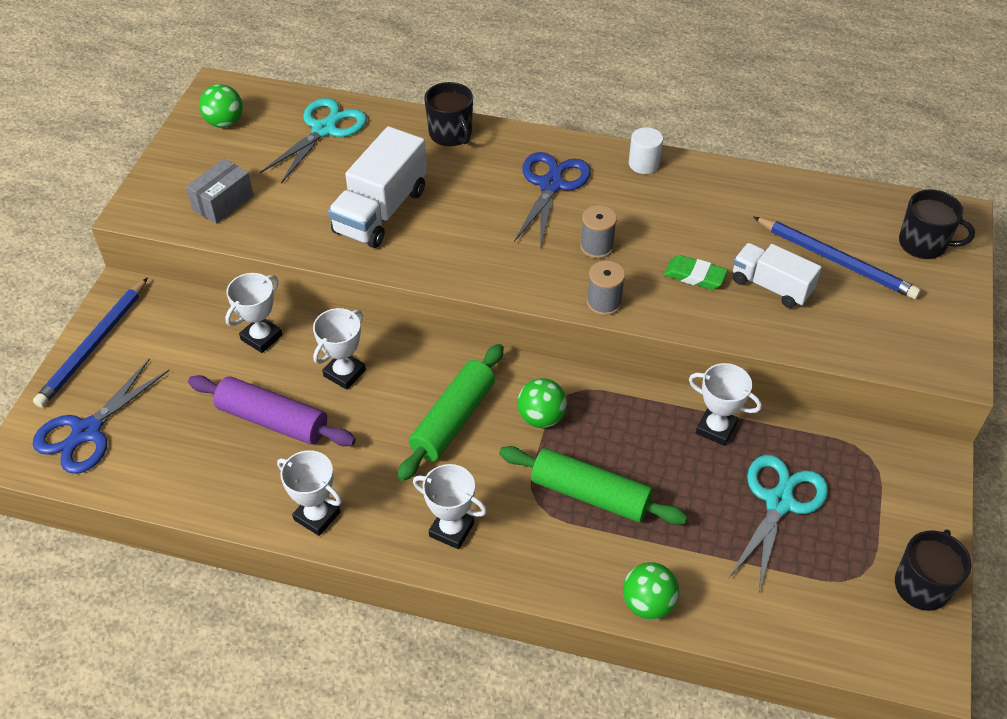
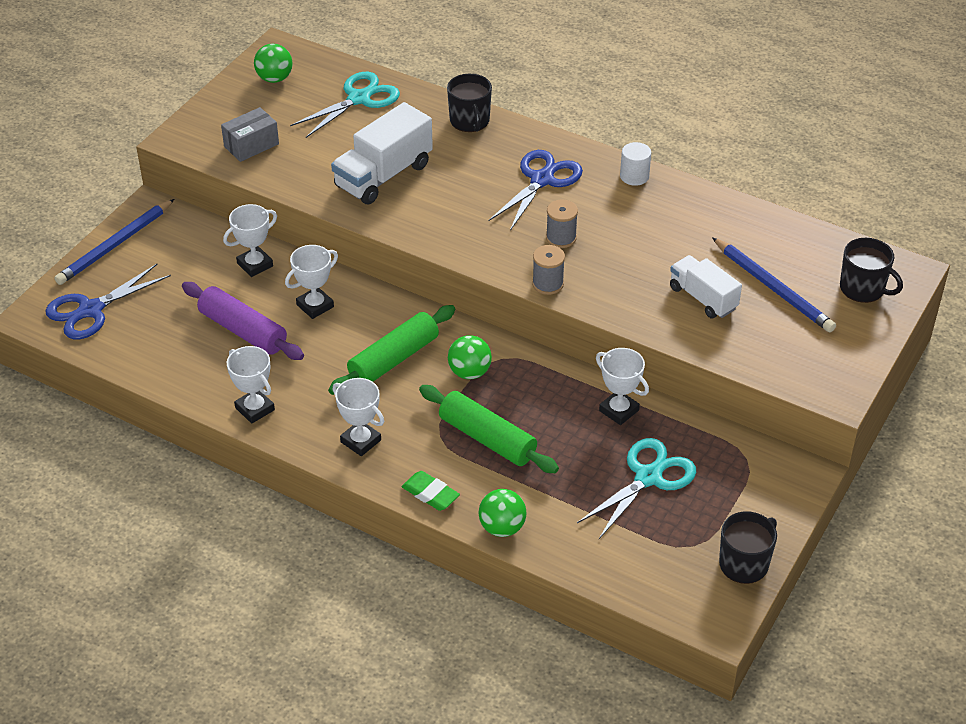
camera: 15 degrees right, 5 degrees down
(694, 276) = (638, 277): green eraser -> green eraser (430, 494)

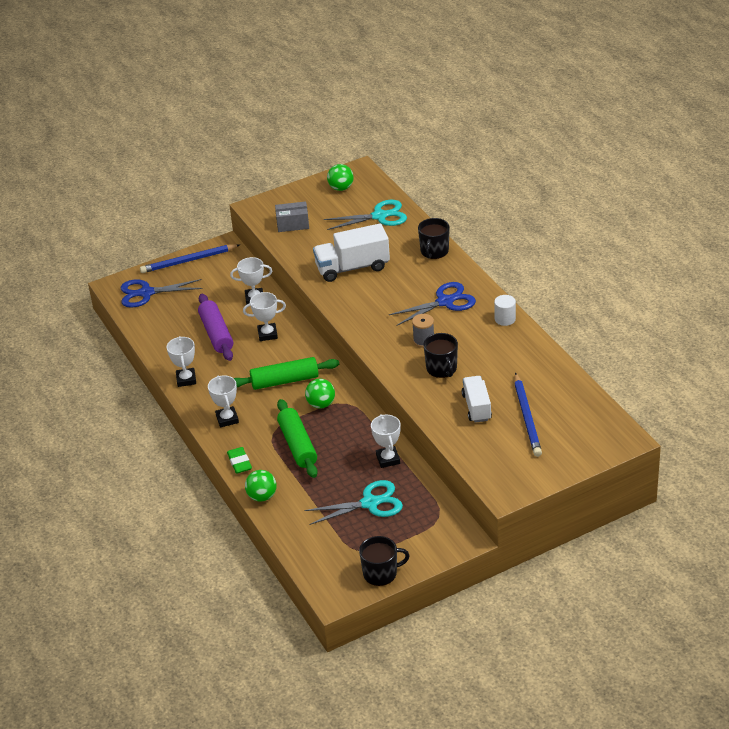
camera: 35 degrees right, 5 degrees down
(548, 284) = (390, 365): grey spool -> none
(863, 288) = (585, 439): black mug -> black mug (442, 368)

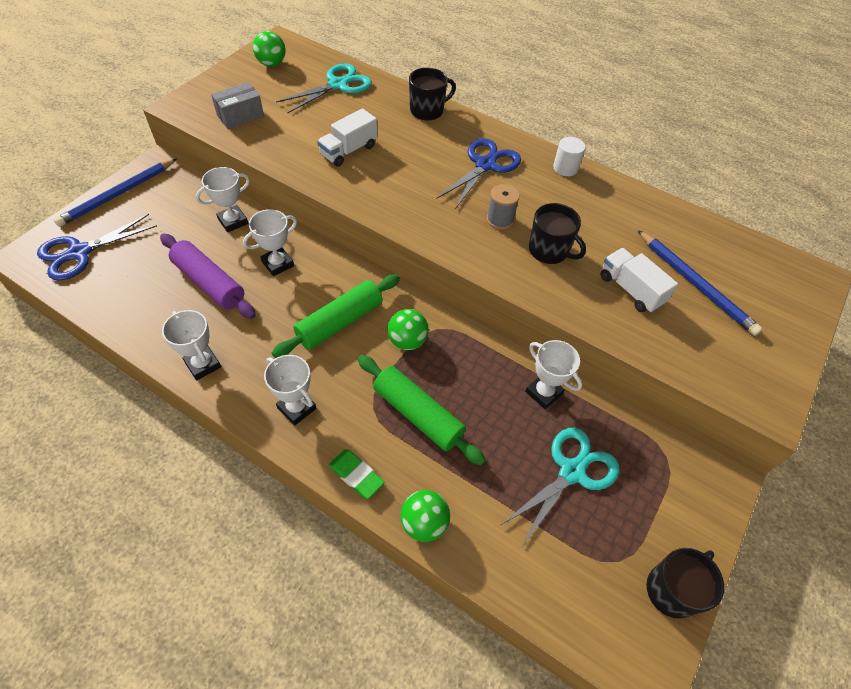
camera: 35 degrees left, 15 degrees up
(352, 267) = (348, 151): white truck -> white truck, size x0.65
(434, 251) = (427, 110): black mug -> black mug turned 105 degrees counterclockwise

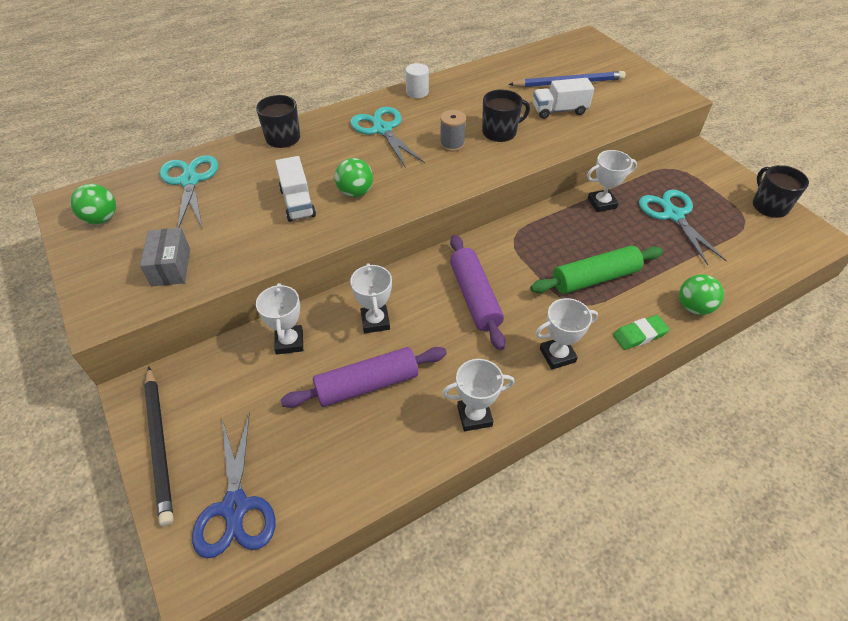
camera: 60 degrees left, 5 degrees down
(118, 195) = (160, 444): blue pencil -> black pencil
(340, 322) = (474, 297): green rolling pin -> purple rolling pin
(407, 341) = (518, 260): green ball -> green ball (355, 192)
(485, 165) = (382, 129): blue scissors -> turquoise scissors

